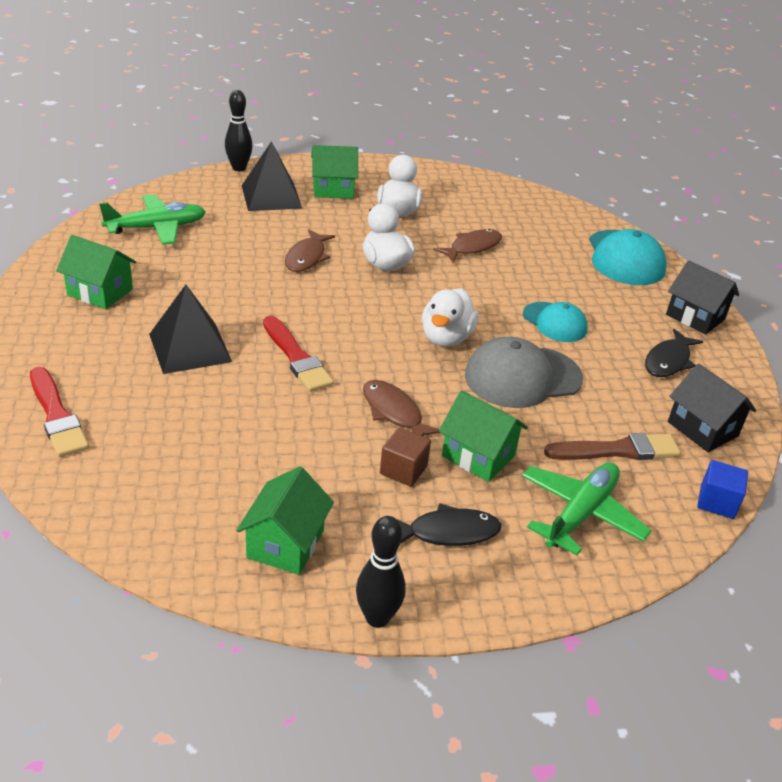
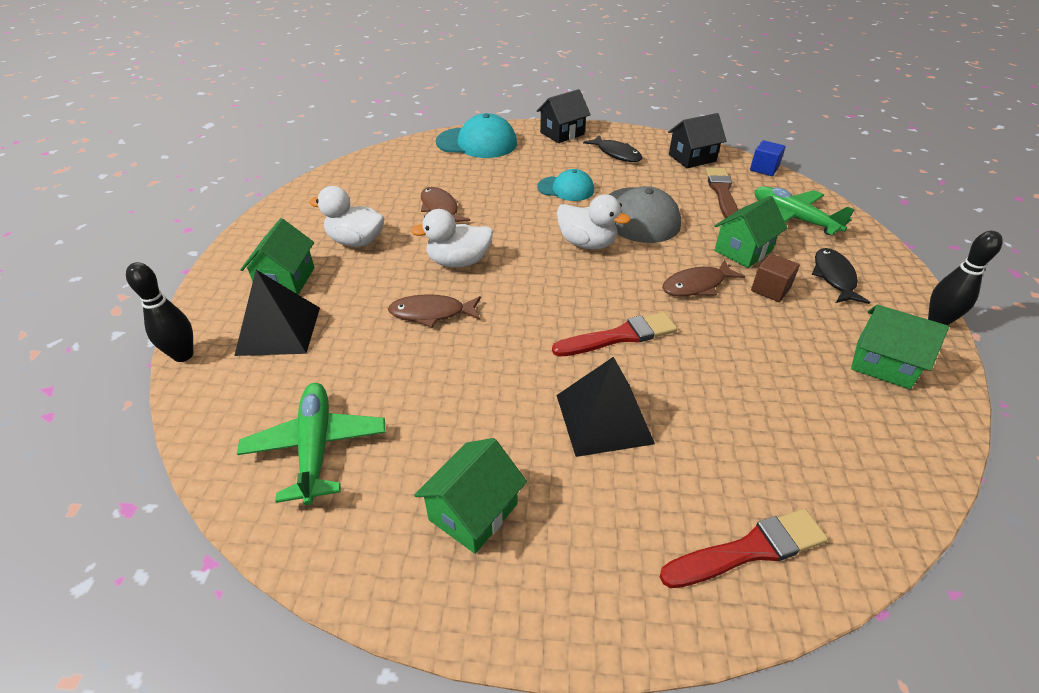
camera: 75 degrees left, 5 degrees up
(307, 257) = (431, 313): brown fish -> brown fish turned 150 degrees clockwise
(554, 322) = (566, 189): turquoise cap -> turquoise cap turned 45 degrees clockwise

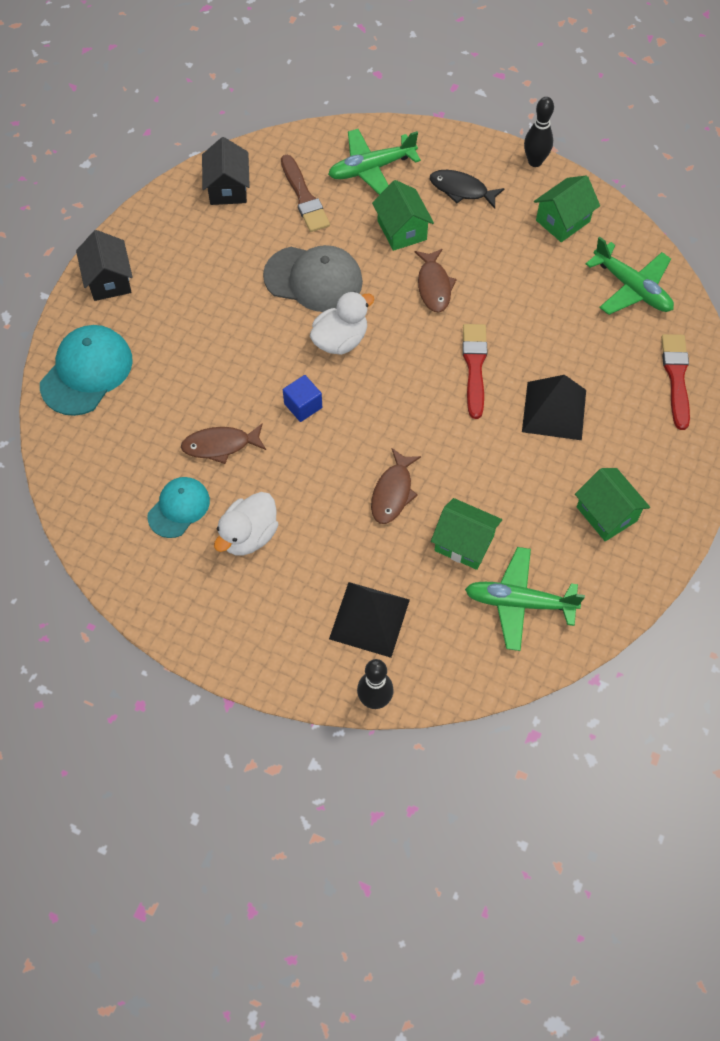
camera: 70 degrees left, 20 degrees up
(286, 280) = (292, 607): green house -> green house (464, 543)
(458, 262) = (324, 453): white duck -> none
(566, 189) = (235, 321): turquoise cap -> turquoise cap (179, 508)
(616, 154) = (184, 249): black fish -> none
(722, 192) = (304, 197): brown brush -> brown brush turned 135 degrees counterclockwise
(764, 169) = (279, 142): blue cube -> blue cube (303, 406)
(770, 289) = (459, 240): brown cube -> none
(853, 458) = (632, 288): none -> green plane

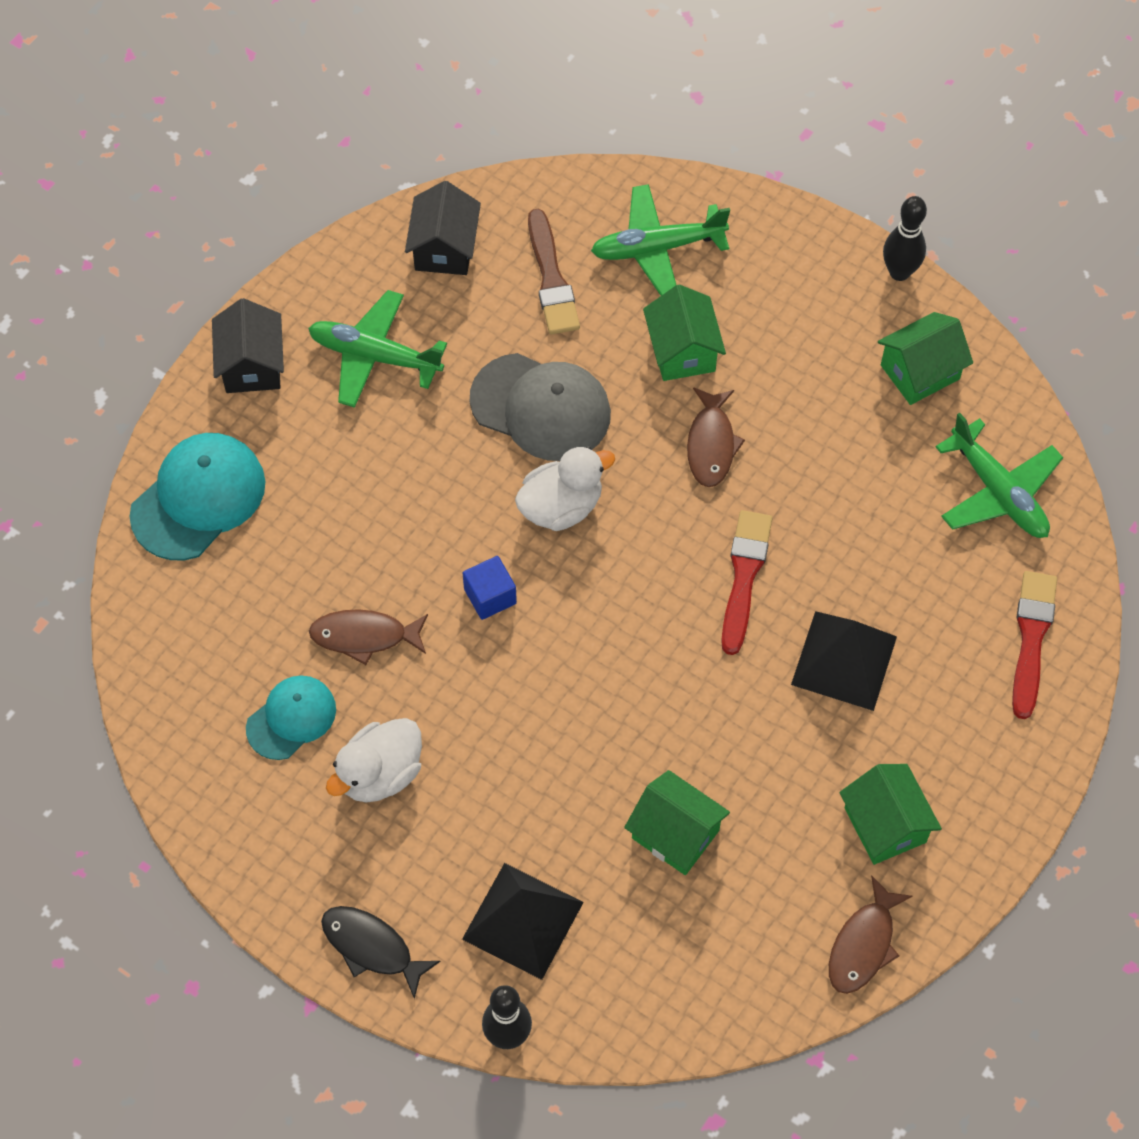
camera: 10 degrees right, 0 degrees up
(393, 492) = (591, 744): brown fish -> brown fish (863, 944)
(461, 190) = (782, 301): black fish -> black fish (372, 947)
(519, 602) = (734, 932): green plane -> green plane (374, 356)

